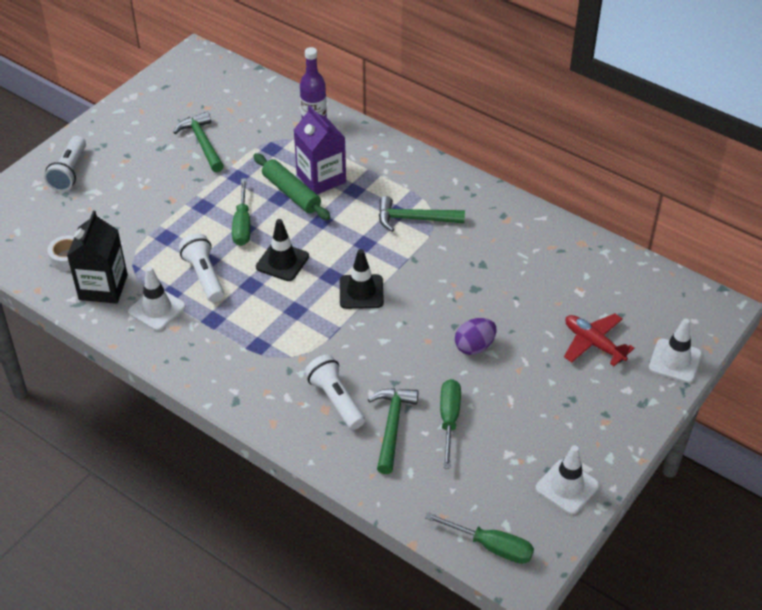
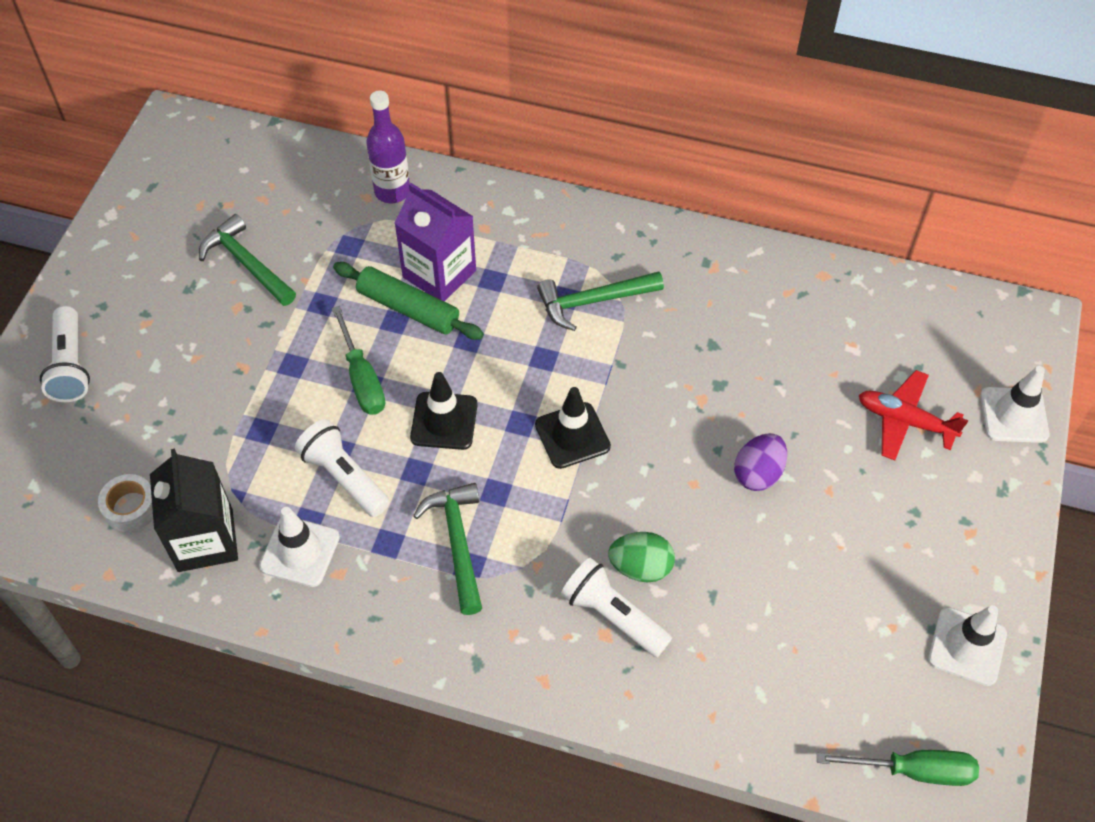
camera: 20 degrees left, 10 degrees up
(368, 378) = (640, 567): none -> green egg
(392, 426) = (705, 631): green hammer -> green hammer (457, 543)
(449, 420) = (775, 596): green screwdriver -> none

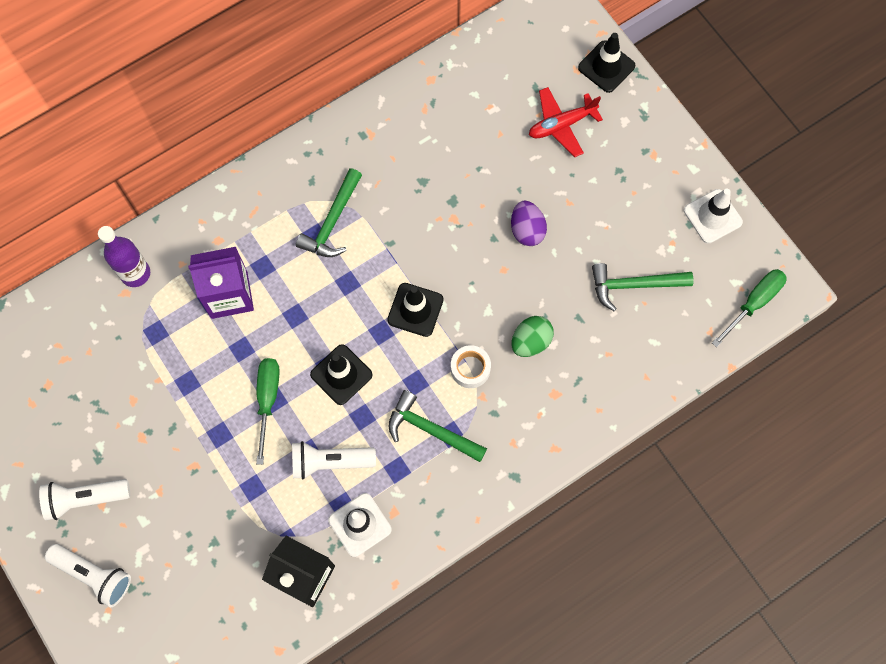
camera: 50 degrees left, 15 degrees up
(131, 508) = (241, 606): white tape -> white tape (470, 369)
(246, 263) = (110, 407): green hammer -> green hammer (633, 285)
(362, 379) = (267, 400): green screwdriver -> green screwdriver turned 105 degrees counterclockwise
(408, 308) = (239, 333): green rolling pin -> none
(613, 616) = (547, 380): white flashlight -> white flashlight (85, 499)
(1014, 415) = (606, 67): white traffic cone -> black traffic cone

